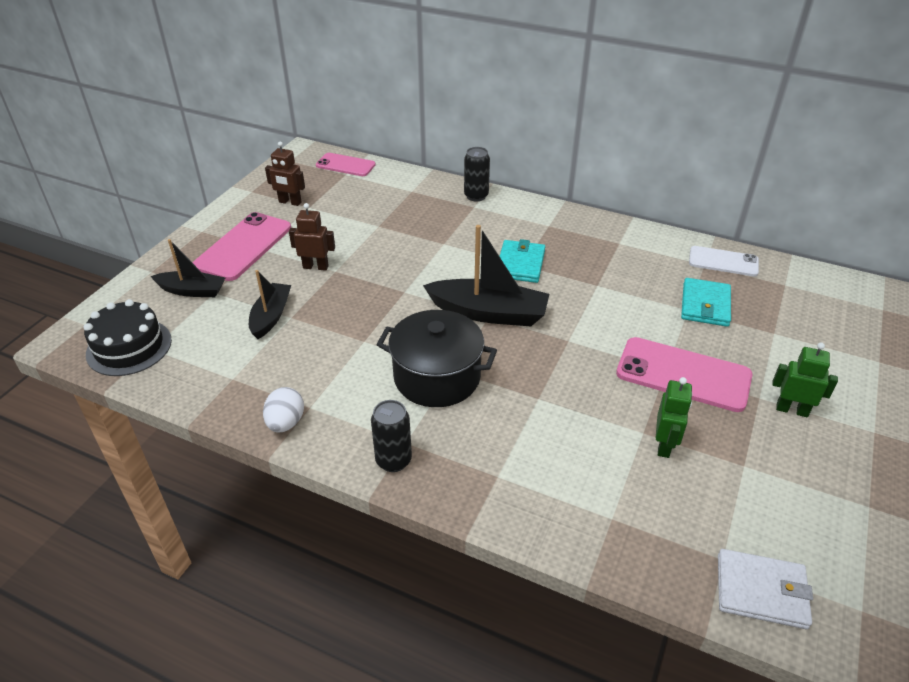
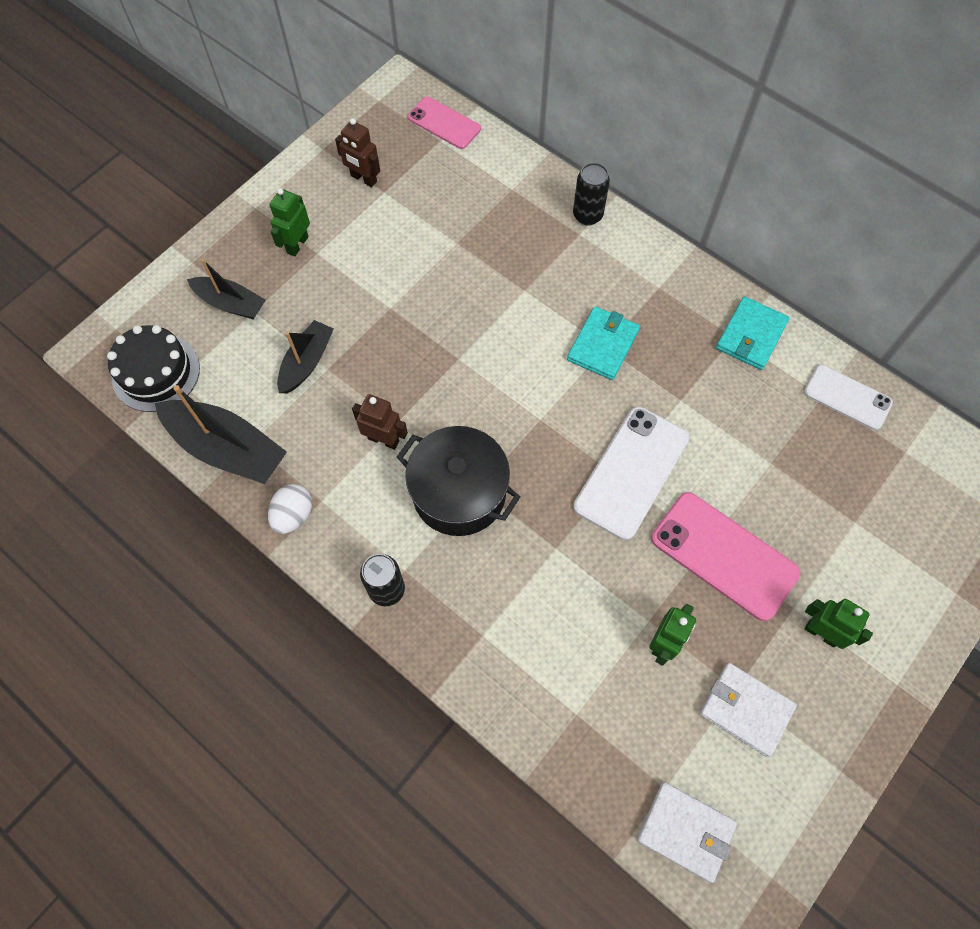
camera: 15 degrees right, 25 degrees up
(244, 246) = (297, 244): pink phone -> green robot
(315, 267) = (370, 296): brown robot -> brown robot (383, 439)
(489, 313) = (542, 414): black boat -> black boat (227, 448)
(580, 336) = (631, 472): none -> white phone
(705, 305) = (794, 461): turquoise wallet -> turquoise wallet (751, 335)
(761, 479) = (746, 709): none -> white wallet

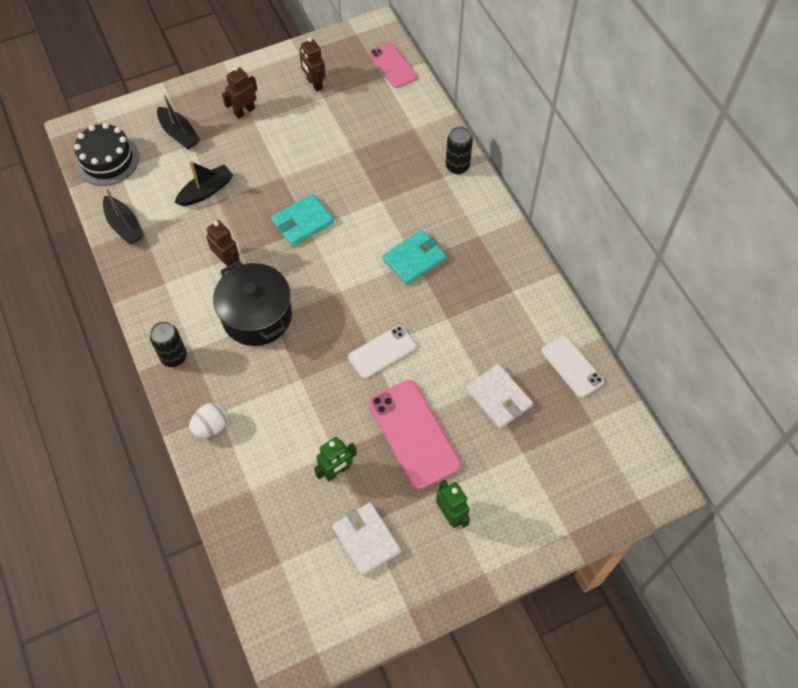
camera: 25 degrees right, 5 degrees down
(227, 448) = (124, 226): black boat -> black boat, size x0.62
(293, 515) = (142, 285): white egg -> white egg (211, 426)
(297, 244) = (244, 111): green robot -> brown robot
(631, 472) = (382, 352): white phone -> white phone, size x0.62
(686, 831) = (278, 596): white wallet -> white wallet (498, 398)
(751, 335) = (526, 295): turquoise wallet -> turquoise wallet (302, 222)

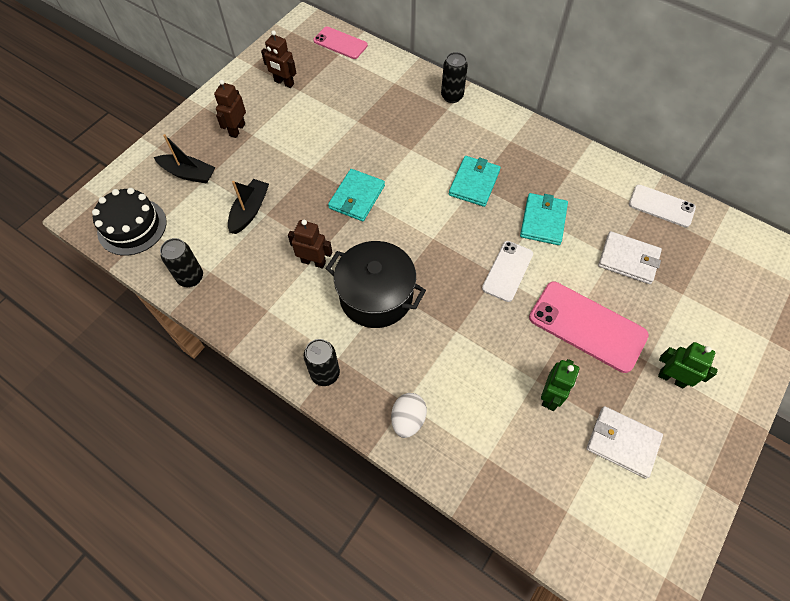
camera: 30 degrees left, 0 degrees up
(124, 226) = (191, 277): black boat -> black can
(449, 324) = (543, 221): none -> turquoise wallet

